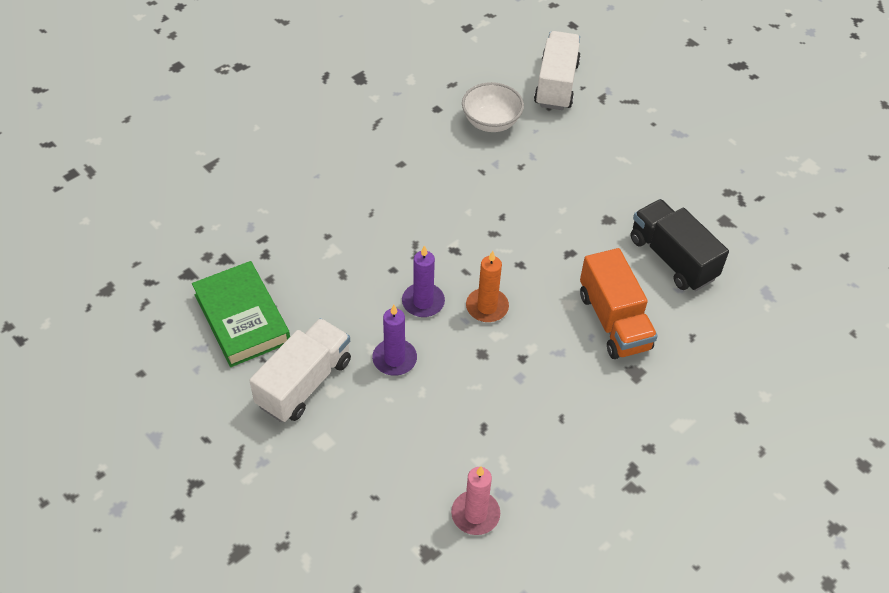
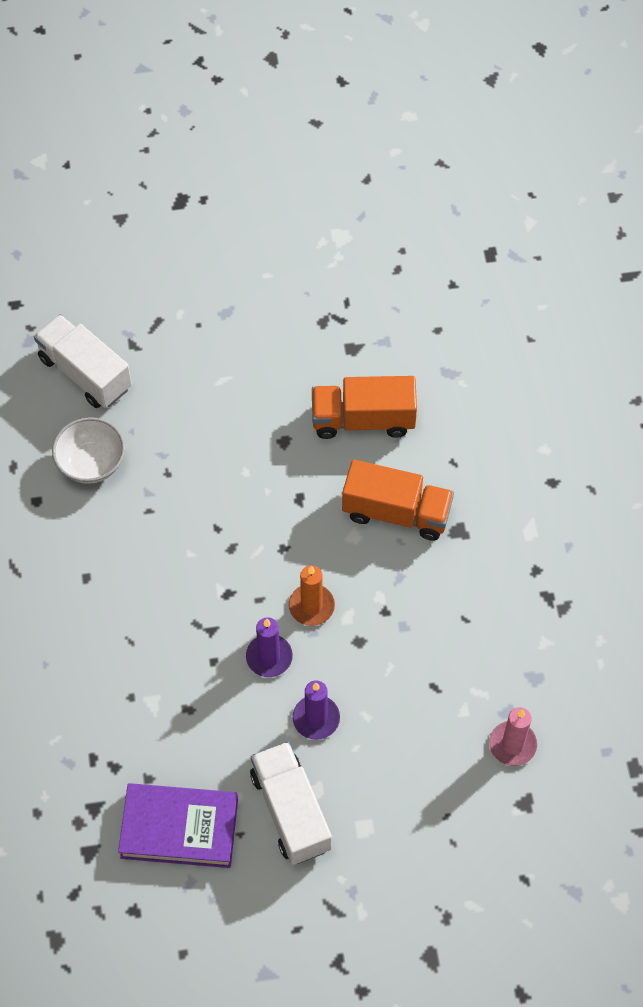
camera: 55 degrees left, 10 degrees up
(242, 318) = (179, 828): green book -> purple book
(672, 258) = (363, 420): black truck -> orange truck

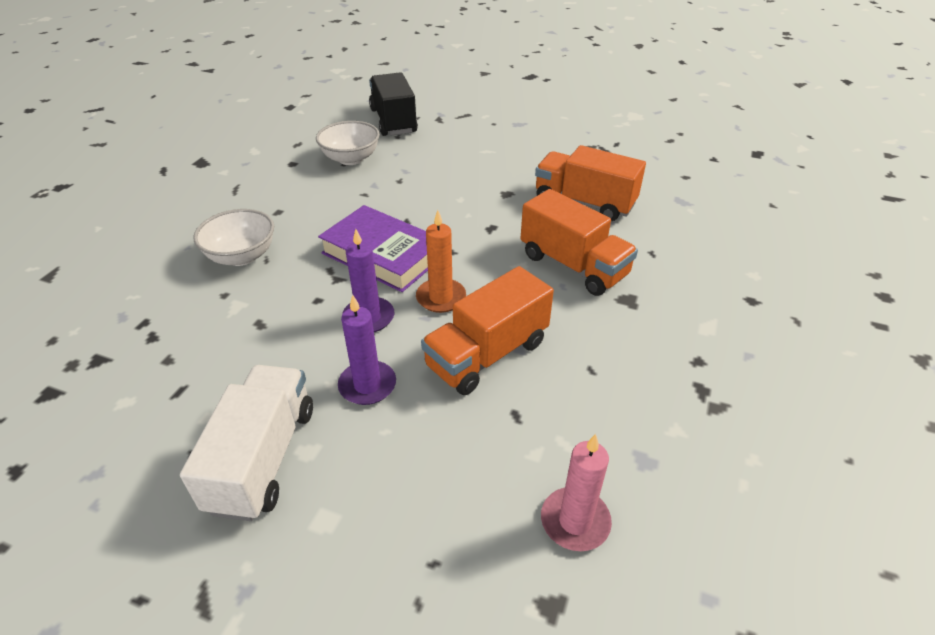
camera: 30 degrees right, 20 degrees down
(85, 373) = (393, 121): white truck -> black truck
(105, 649) = (242, 256): none -> white bowl
(179, 828) = (144, 416): purple book -> purple book (383, 255)
(383, 644) = (487, 354): none -> orange truck

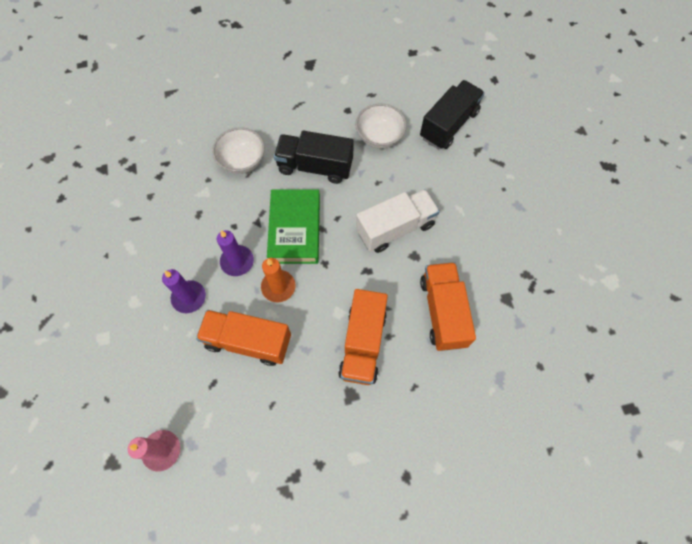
camera: 55 degrees right, 25 degrees up
(263, 458) = (119, 286): white truck -> white truck (395, 228)
(326, 209) = (315, 167): none -> black truck
(383, 255) = (295, 229): purple book -> green book

